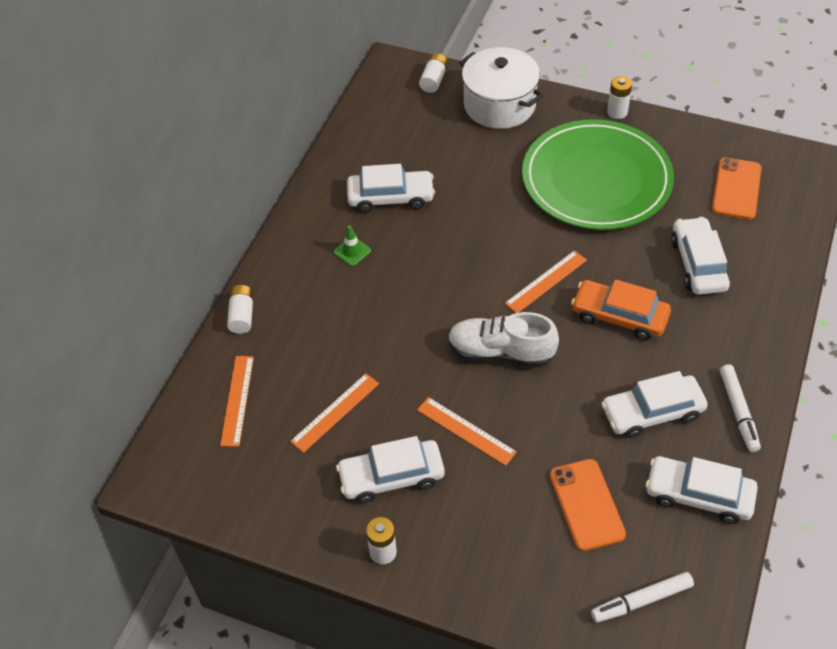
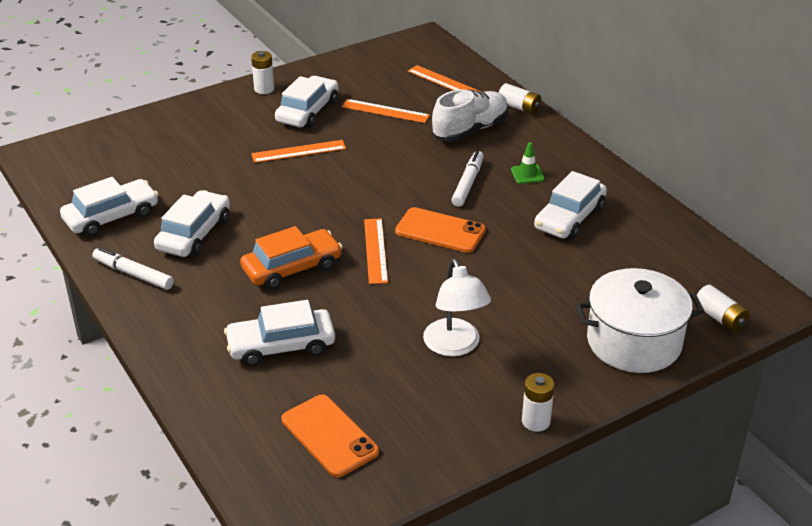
camera: 125 degrees right, 15 degrees down
(335, 412) = (385, 111): orange ruler -> orange ruler turned 60 degrees counterclockwise
(501, 352) = (339, 195): white shoe -> white shoe (470, 130)
(586, 504) = (178, 170): orange phone -> orange phone (440, 231)
(596, 179) = (455, 346): green plate -> white lamp
(641, 601) = (94, 157): white marker -> white marker (468, 183)
(698, 264) = (281, 346): white car -> white car turned 135 degrees clockwise

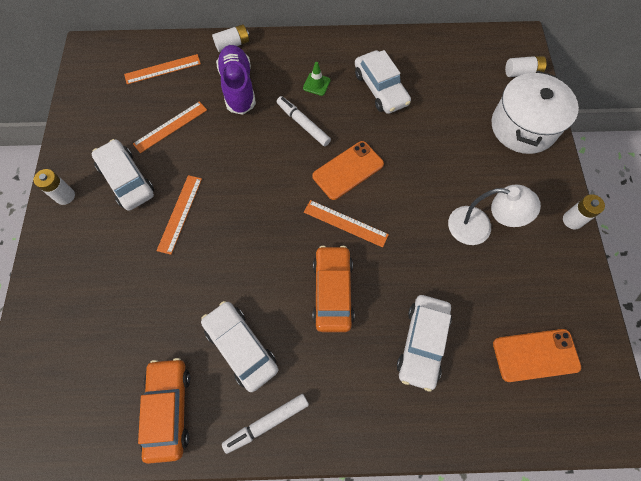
camera: 60 degrees left, 30 degrees up
(111, 217) = (169, 409): white car -> orange car
(470, 130) = (238, 87): white shoe -> purple shoe

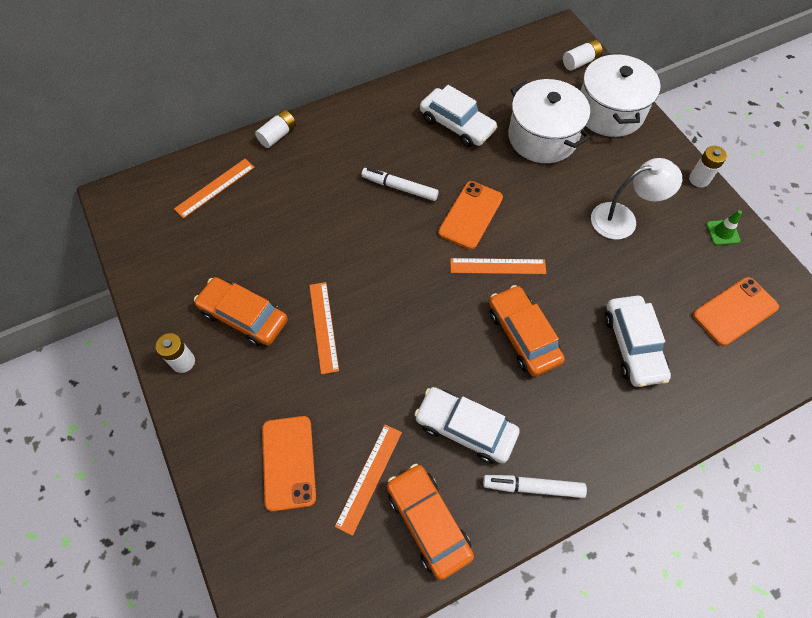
camera: 25 degrees left, 5 degrees down
(94, 309) = (288, 462): none -> orange phone
(127, 179) = (244, 316): white car -> orange car
(170, 127) = (260, 243): orange ruler -> orange ruler (369, 478)
(238, 87) = (310, 176): purple shoe -> none
(267, 423) = (533, 487): white marker -> white marker turned 60 degrees clockwise
(316, 84) = (390, 143): green traffic cone -> green traffic cone (722, 232)
(448, 127) = (542, 137): none -> white pot

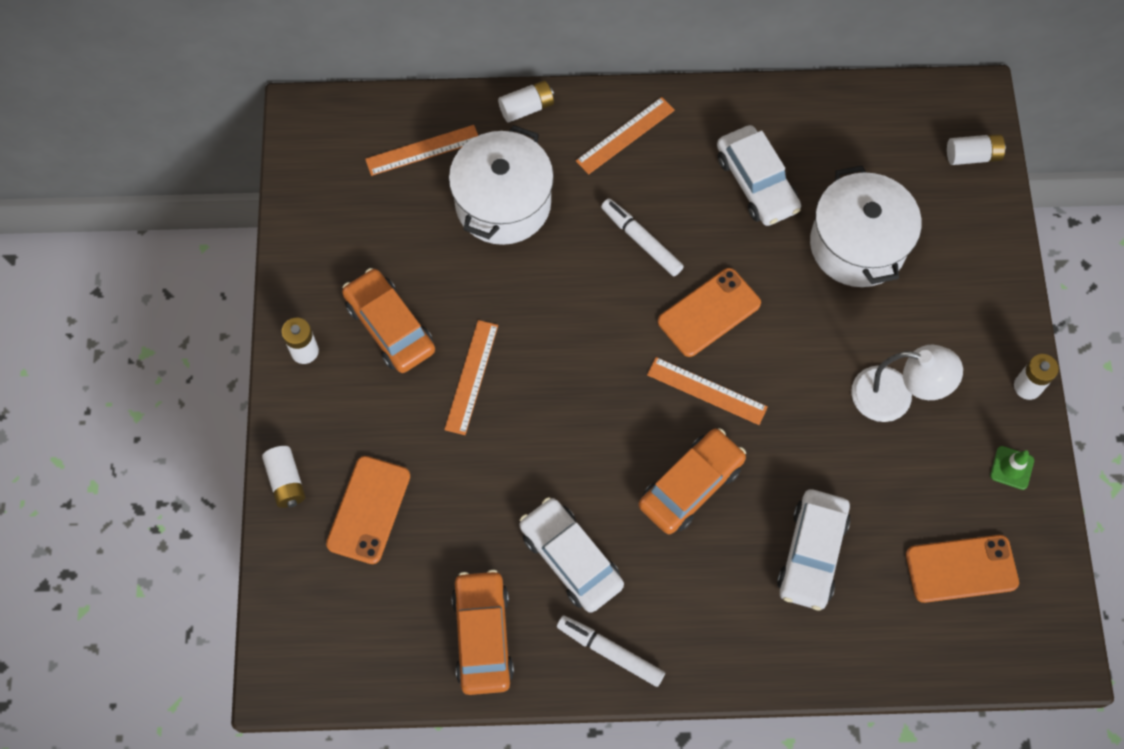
camera: 25 degrees right, 5 degrees up
(210, 470) = (286, 481): none -> white battery
(369, 478) = (444, 563): orange ruler -> orange ruler (625, 135)
(523, 335) = (691, 486): orange car -> orange car turned 45 degrees clockwise
(609, 112) = (968, 245): white pot -> white pot (503, 203)

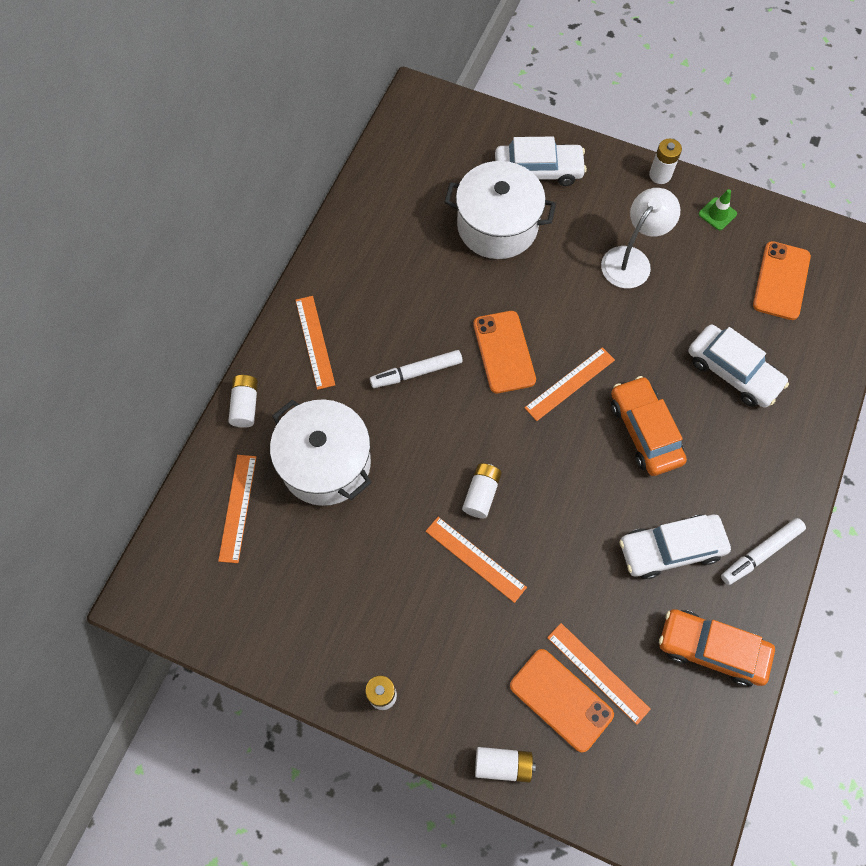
camera: 65 degrees left, 0 degrees up
(390, 327) = (395, 608): orange car -> none
(410, 534) = (598, 673): none -> orange ruler
(756, 183) = (409, 268): white car -> white car (538, 171)
(972, 156) = (463, 121): white battery -> white battery (481, 494)

